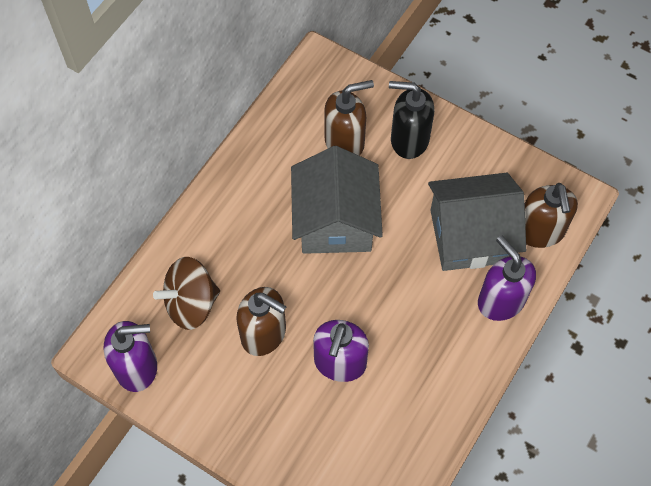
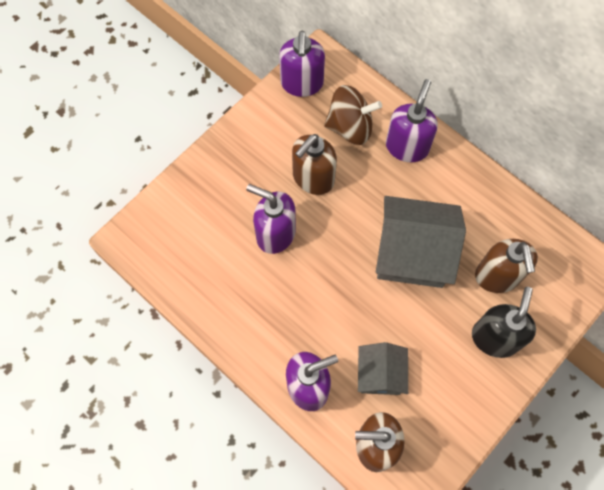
camera: 100 degrees right, 5 degrees up
(191, 303) = (350, 127): brown spinning top -> brown spinning top turned 105 degrees clockwise
(208, 240) = (407, 146): none -> purple soap dispenser
(470, 236) = (380, 374): grey house -> grey house, size x0.57

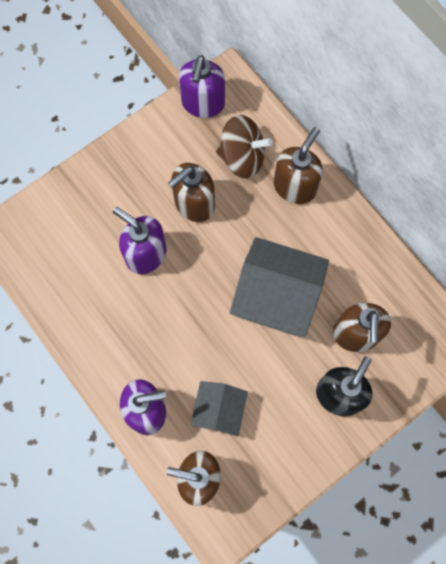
camera: 10 degrees right, 5 degrees up
(407, 146) = (295, 187): purple soap dispenser -> brown soap dispenser

